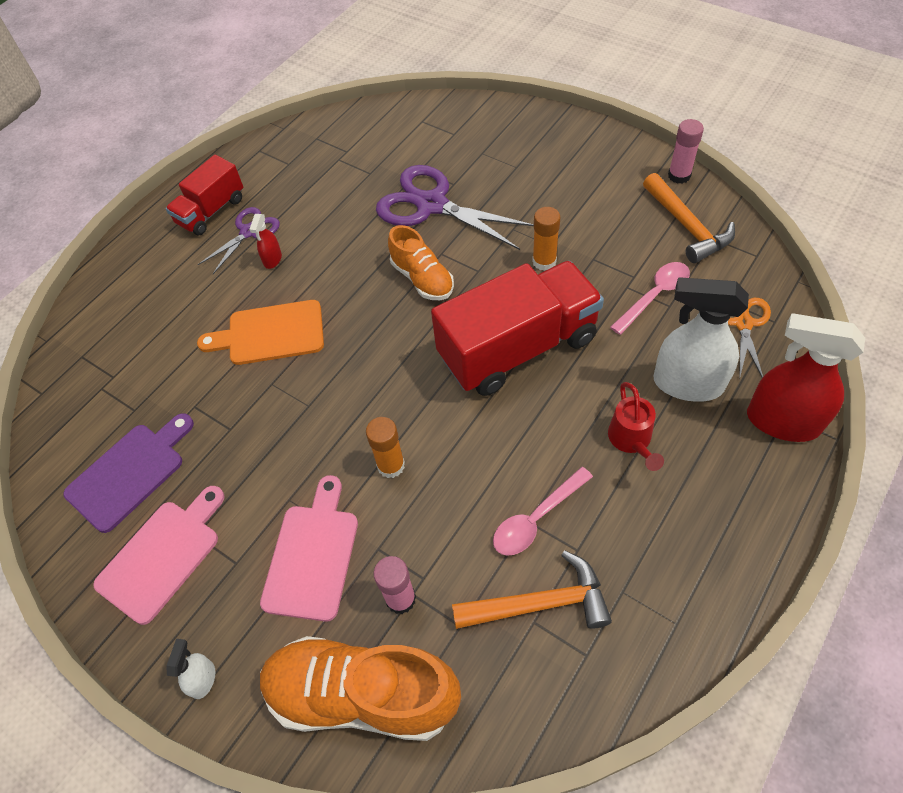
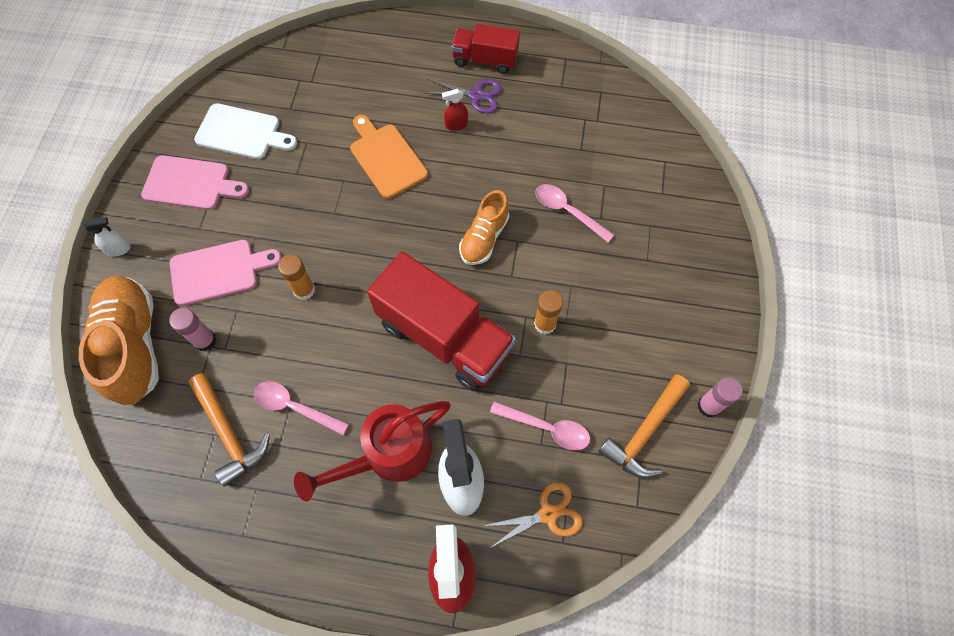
camera: 60 degrees right, 10 degrees up
(129, 473) = (242, 132): purple cutting board -> white cutting board
(432, 205) = (567, 211): purple scissors -> pink spoon
(631, 440) = (388, 454): red watering can -> red watering can, size x1.78

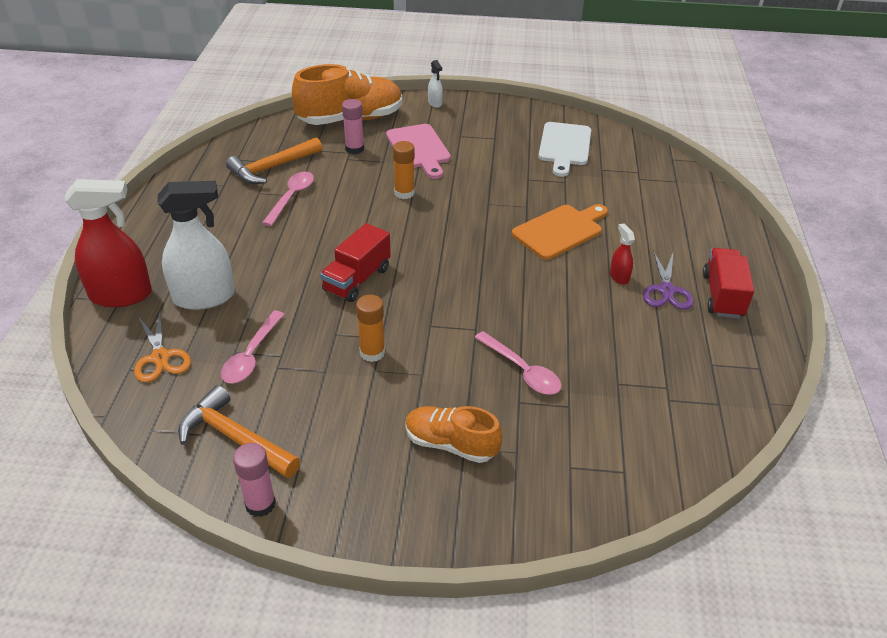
camera: 85 degrees right, 25 degrees down
(191, 183) = (503, 127): pink cutting board -> none
(388, 454) = (240, 251): red watering can -> none
(444, 337) = (357, 279): red truck -> red truck, size x0.56
(484, 238) = (475, 303): orange shoe -> orange shoe (451, 444)
(567, 211) = (522, 371): pink spoon -> pink spoon turned 105 degrees clockwise

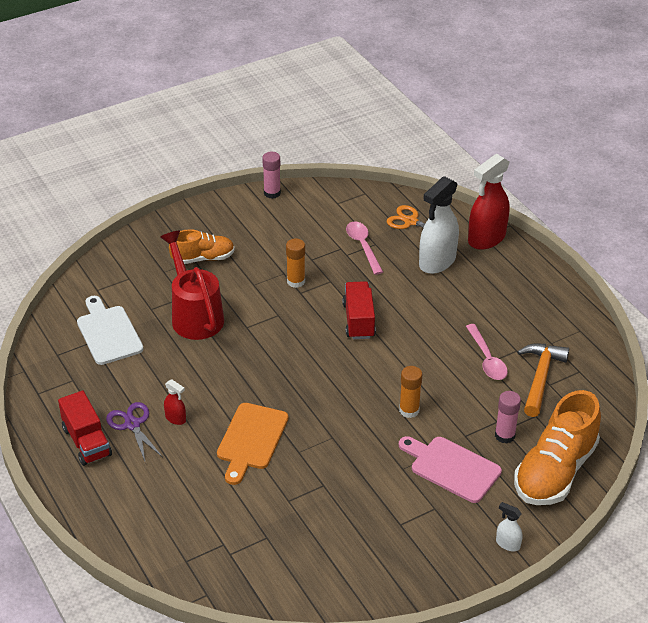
camera: 145 degrees right, 0 degrees up
(235, 438) = (318, 209): orange hammer -> none
(522, 371) = (194, 315): pink spoon -> red watering can
(564, 146) = (324, 551): white cutting board -> white cutting board (108, 333)

